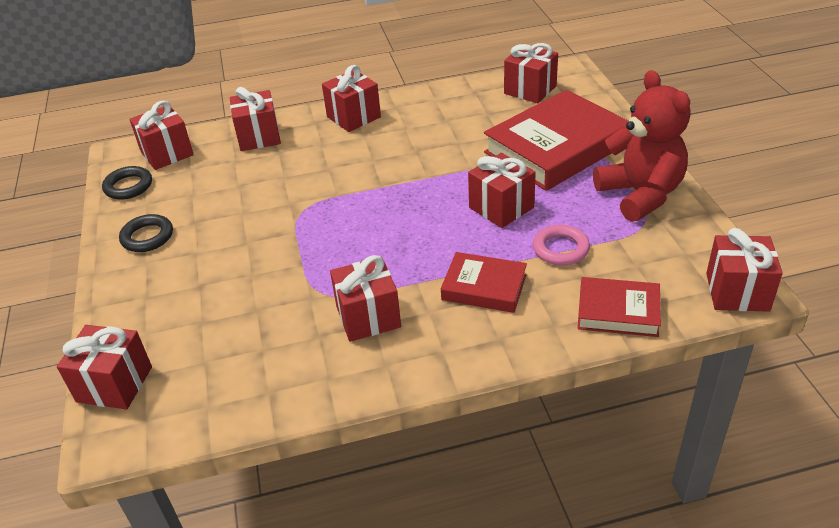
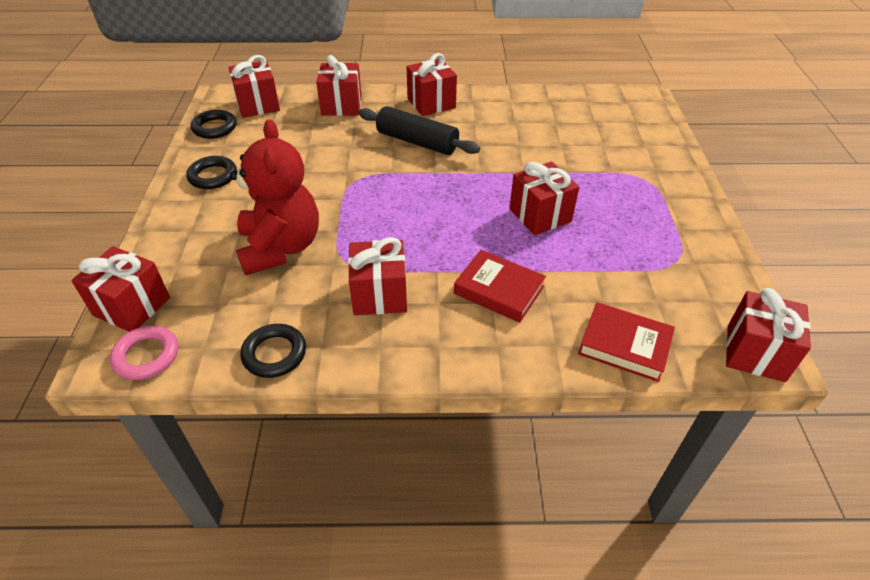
camera: 10 degrees right, 5 degrees up
(283, 395) = (274, 354): none -> black ring
(353, 159) = (417, 142): none -> black rolling pin
(530, 90) = (602, 108): red gift -> none
(556, 148) = (611, 168): red book -> none
(560, 249) = (585, 268): pink ring -> pink ring (146, 356)
(640, 195) = (681, 230): red teddy bear -> red teddy bear (280, 247)

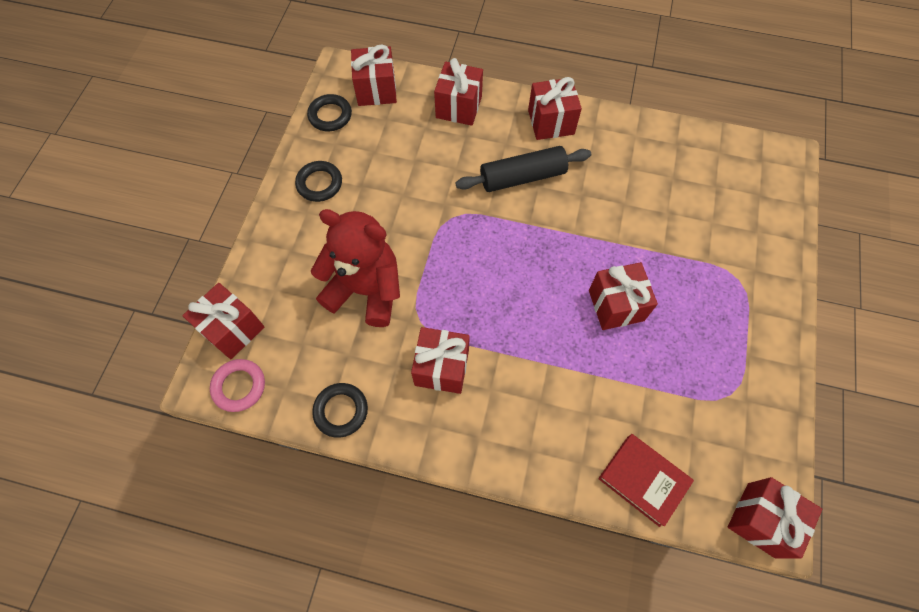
camera: 15 degrees right, 20 degrees up
(280, 247) = (366, 290): red teddy bear -> red teddy bear turned 75 degrees counterclockwise
(417, 142) = (522, 177): black rolling pin -> black rolling pin turned 60 degrees counterclockwise
(498, 290) = (549, 388): red book -> none

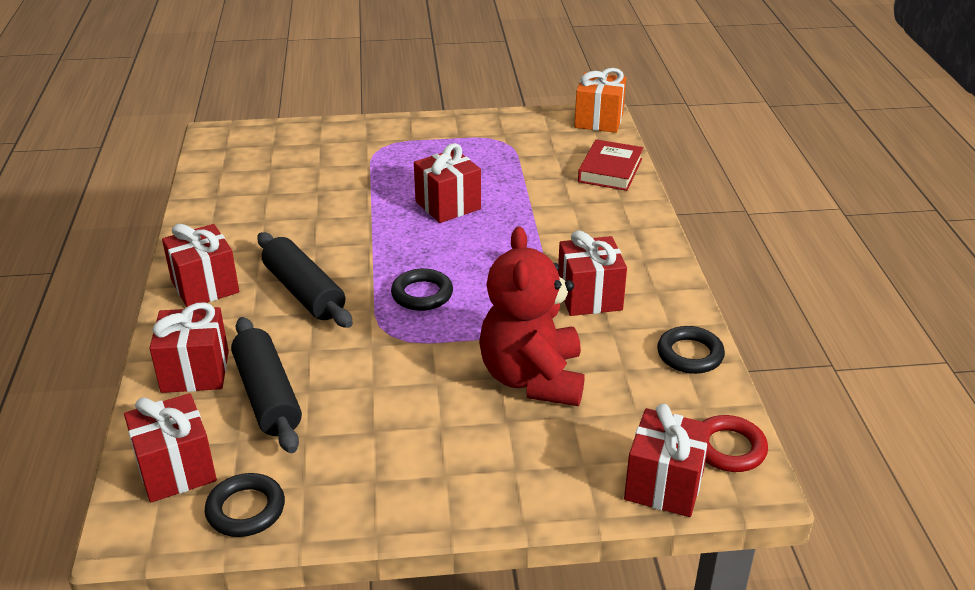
camera: 110 degrees left, 30 degrees down
(239, 386) = (729, 448): pink ring -> red ring
(319, 183) = (387, 477): black ring -> black ring (422, 294)
(419, 139) = (267, 395): none -> black rolling pin
(760, 519) = (599, 121): red gift -> orange gift

